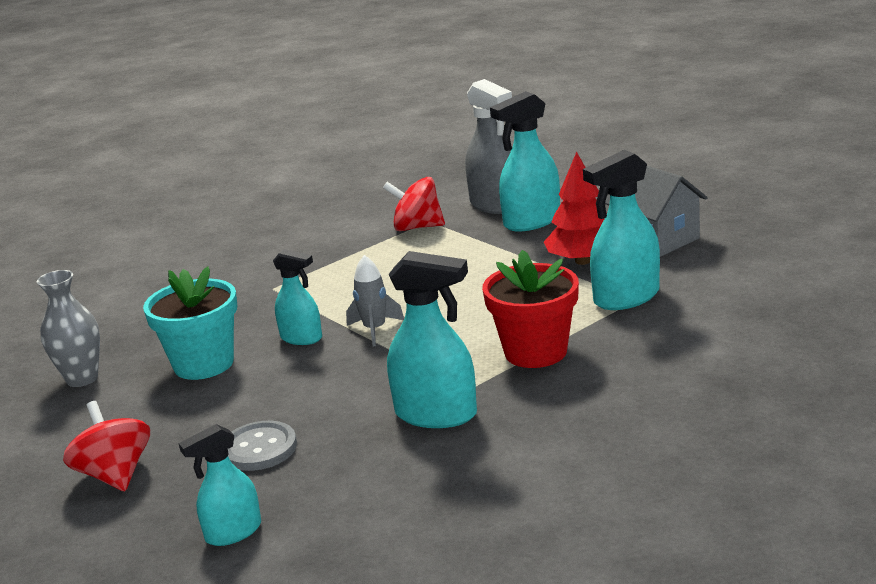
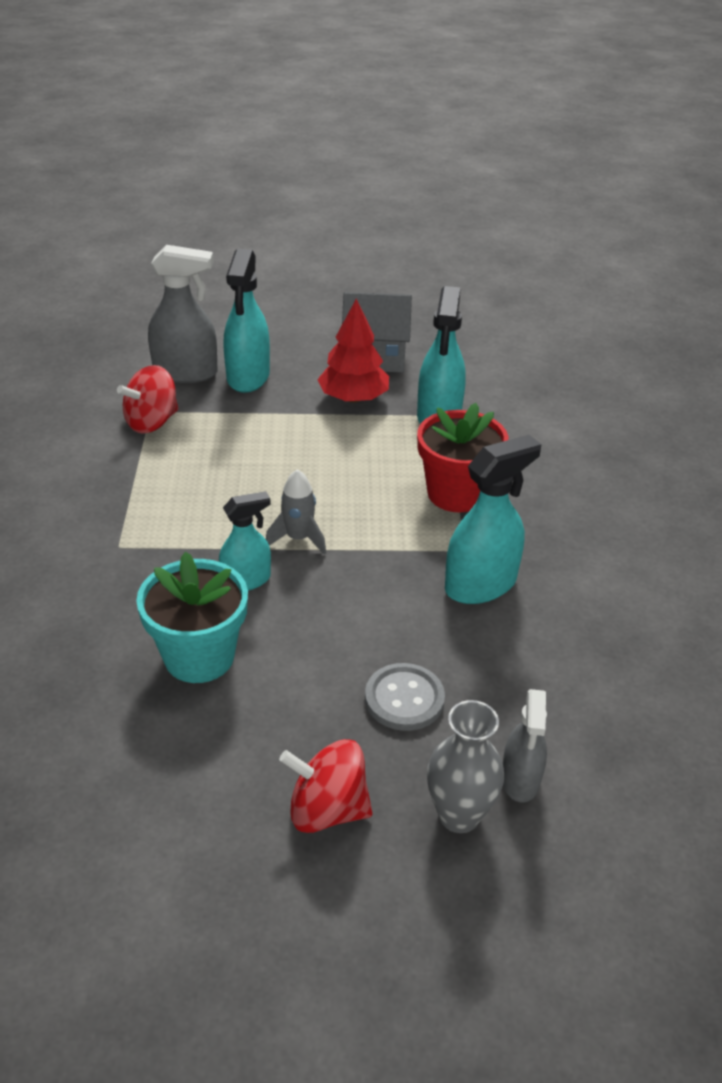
camera: 55 degrees left, 15 degrees up
(82, 379) = (93, 748): grey vase -> grey vase (459, 815)
(233, 532) = (520, 779): turquoise spray bottle -> grey spray bottle

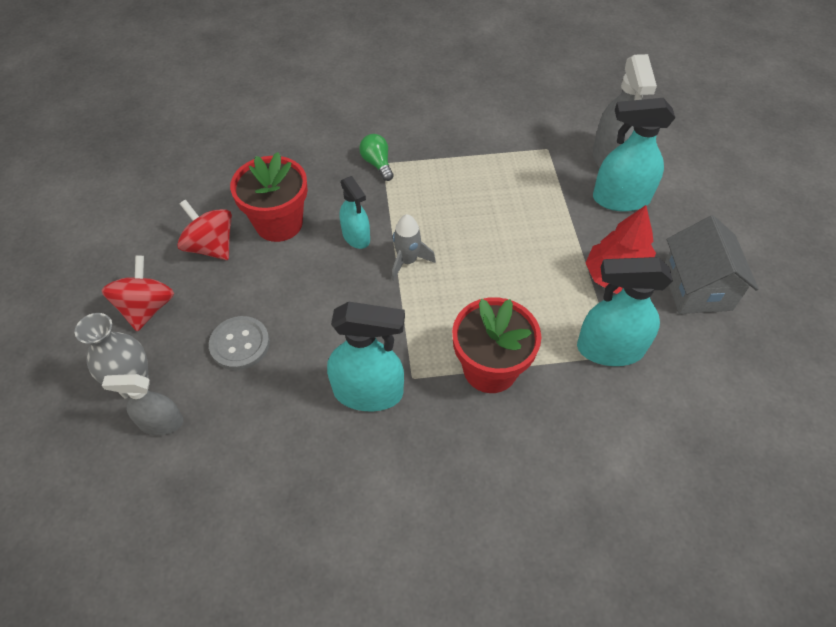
camera: 85 degrees right, 15 degrees up
(118, 552) = (377, 163): none -> green light bulb
(152, 422) = (533, 152): red spinning top -> red spinning top (211, 246)
(199, 656) = (279, 223): turquoise flower pot -> red flower pot
(481, 584) = (368, 392): turquoise spray bottle -> turquoise spray bottle turned 45 degrees counterclockwise

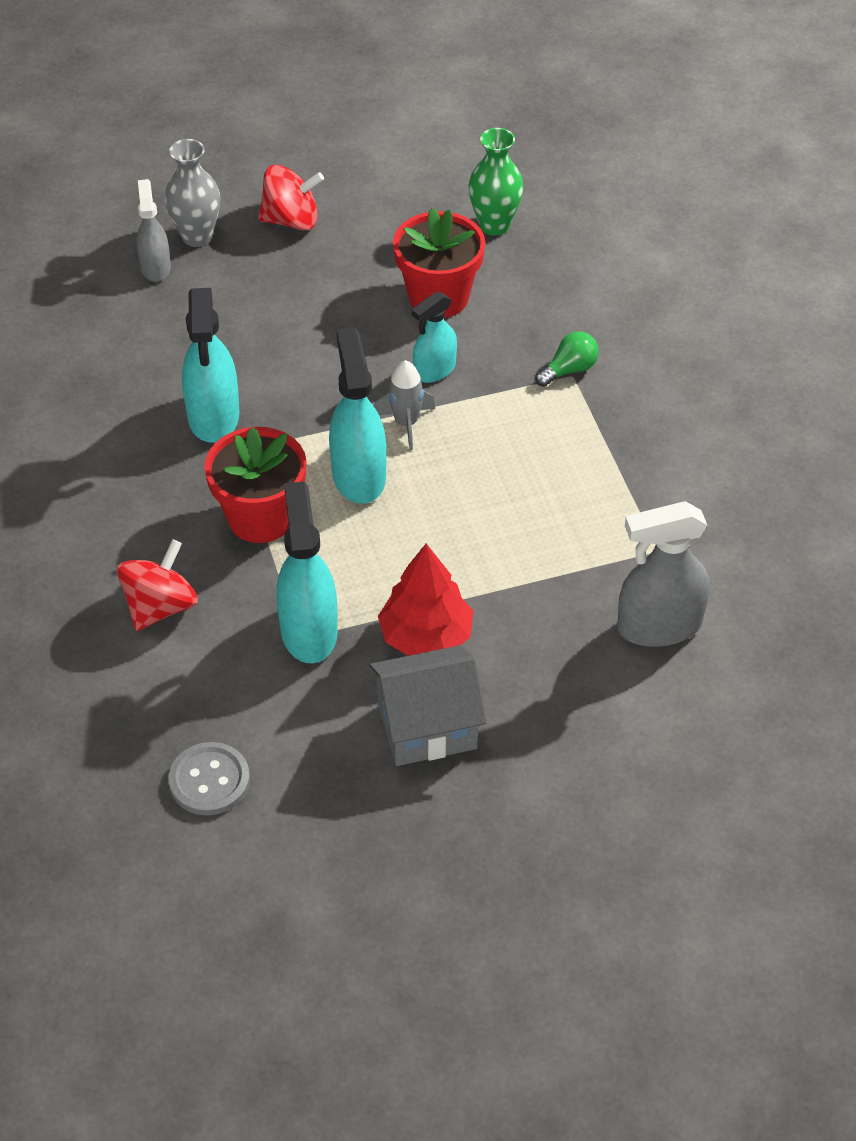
camera: 80 degrees right, 5 degrees down
(211, 246) = (388, 248): red spinning top -> red spinning top (160, 607)
(214, 180) = (494, 225): none -> green vase
(240, 344) = (258, 302): grey button -> grey button (209, 781)
(620, 199) = (576, 639): turquoise spray bottle -> turquoise spray bottle (358, 475)

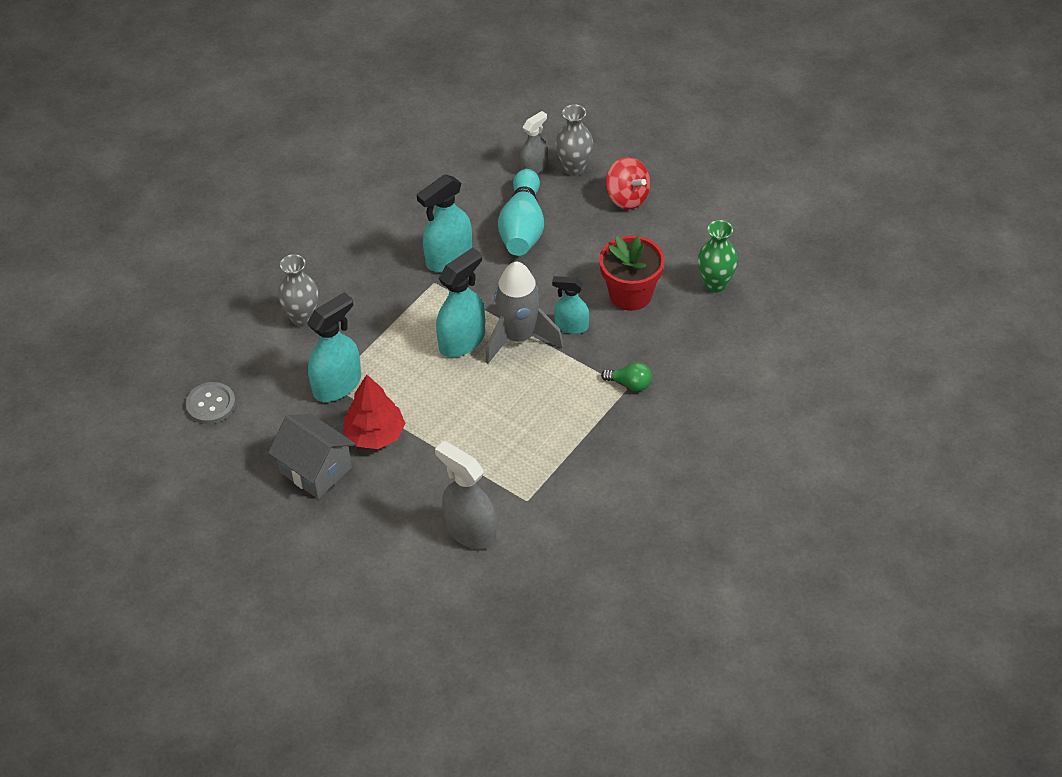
camera: 55 degrees right, 0 degrees up
(160, 607) = (302, 318): red spinning top -> grey vase
(238, 327) = (522, 227): none -> turquoise bowling pin
(260, 517) = (396, 320): red flower pot -> none
(406, 423) = (519, 338): grey rocket -> grey rocket, size x1.84

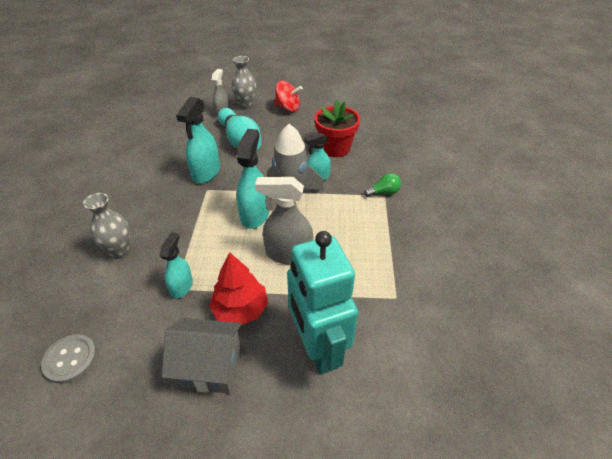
camera: 35 degrees left, 5 degrees down
(337, 385) = (181, 286): turquoise spray bottle -> turquoise spray bottle, size x0.62
(415, 504) = (318, 348): none -> turquoise robot
(470, 531) = (379, 346): grey spray bottle -> grey spray bottle (288, 254)
(715, 284) = (374, 127): green vase -> none

